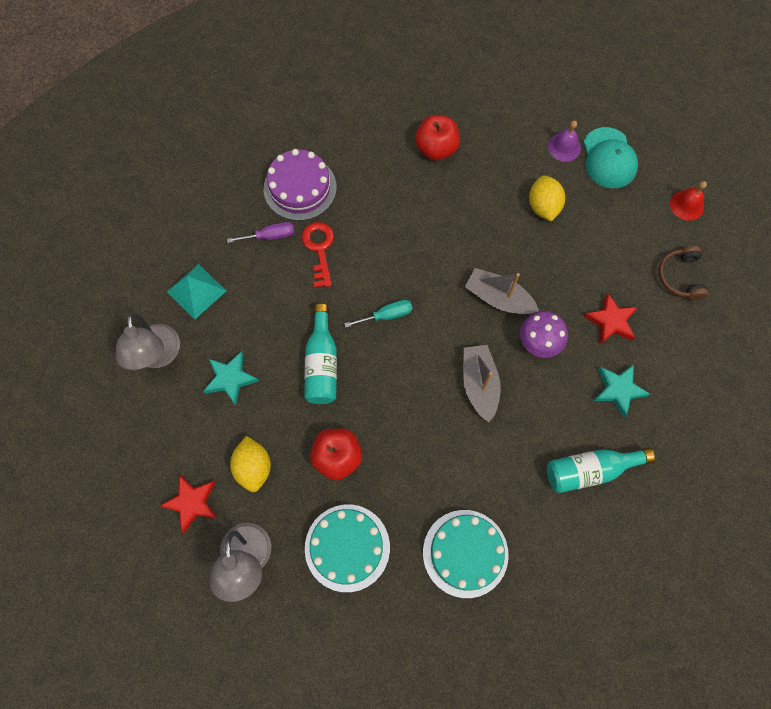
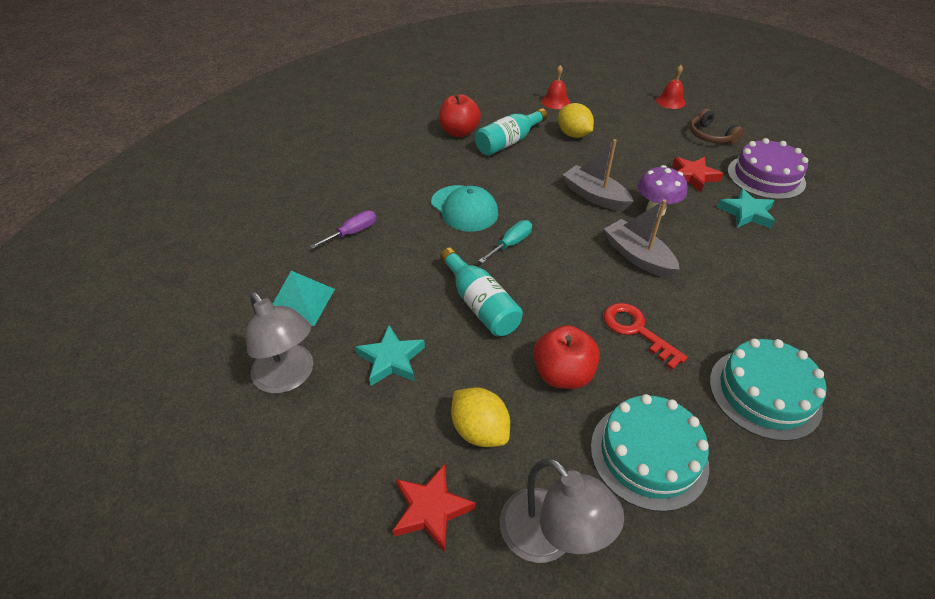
camera: 30 degrees left, 25 degrees down
(300, 188) = (358, 192): purple cake -> purple cake (765, 177)
(319, 249) = (408, 224): red key -> red key (636, 330)
(498, 298) = (594, 196): grey boat -> grey boat turned 45 degrees clockwise
(564, 147) = (555, 101): purple bell -> red bell
(589, 470) = (789, 274): turquoise bottle -> turquoise bottle (508, 142)
(609, 158) = (593, 97): turquoise cap -> turquoise cap (464, 208)

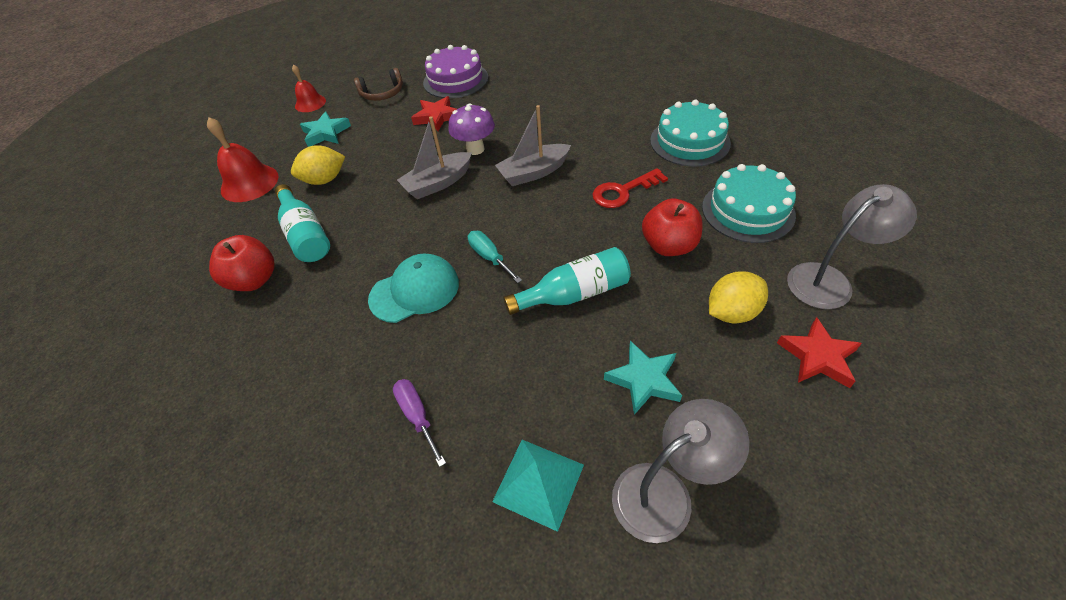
camera: 75 degrees left, 5 degrees up
(555, 101) = (249, 183): red bell -> red bell, size x1.58
(746, 213) = (498, 101): turquoise star -> turquoise star (326, 133)

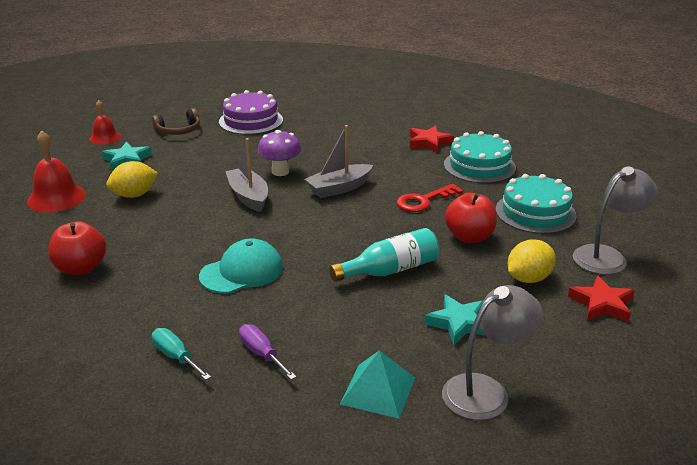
camera: 10 degrees left, 20 degrees down
(306, 235) = (125, 235): turquoise bottle -> none
(436, 117) = (237, 148): red star -> red star (429, 142)
(438, 183) = (248, 196): grey boat -> grey boat turned 105 degrees clockwise
(489, 257) = (308, 247): turquoise screwdriver -> turquoise screwdriver (176, 357)

